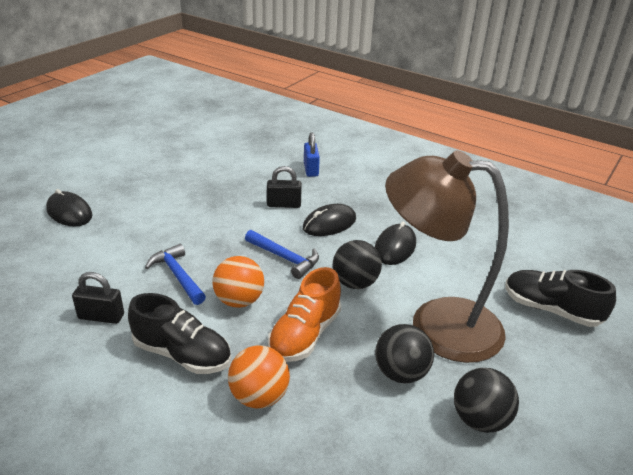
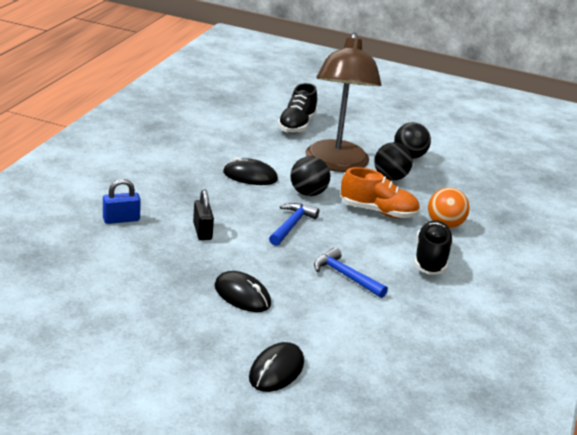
camera: 105 degrees left, 5 degrees down
(101, 316) = (418, 305): black padlock -> none
(177, 276) = (345, 276): blue hammer -> blue hammer turned 90 degrees clockwise
(239, 301) = (359, 242): orange ball -> none
(329, 223) = (227, 206): black mouse -> black mouse (242, 295)

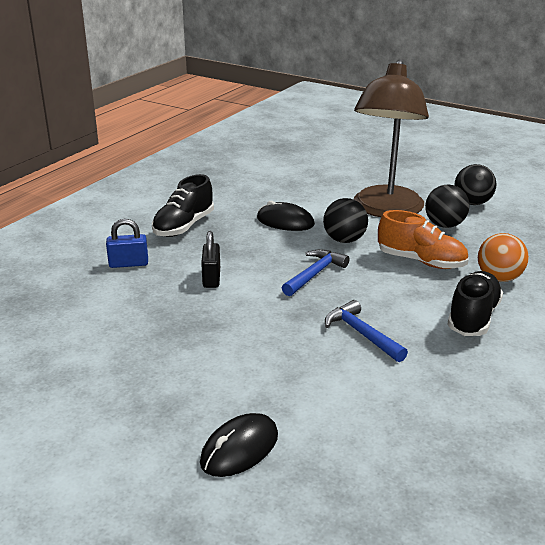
camera: 15 degrees right, 0 degrees up
(242, 295) = (230, 352): black mouse -> none
(297, 125) = (353, 172): black shoe -> black shoe (184, 226)

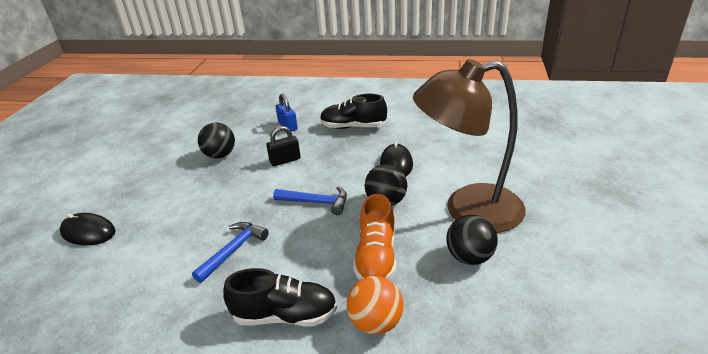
camera: 70 degrees right, 5 degrees up
(472, 203) = (548, 268): black ball -> black ball (220, 155)

